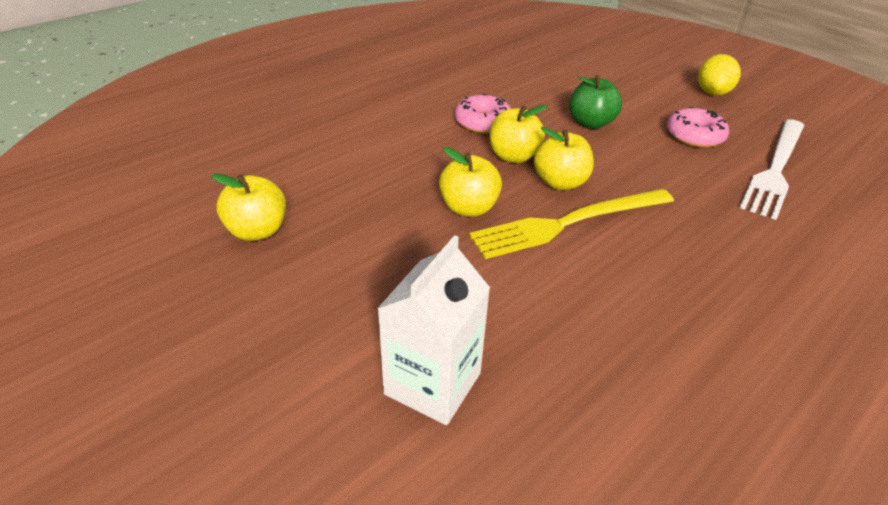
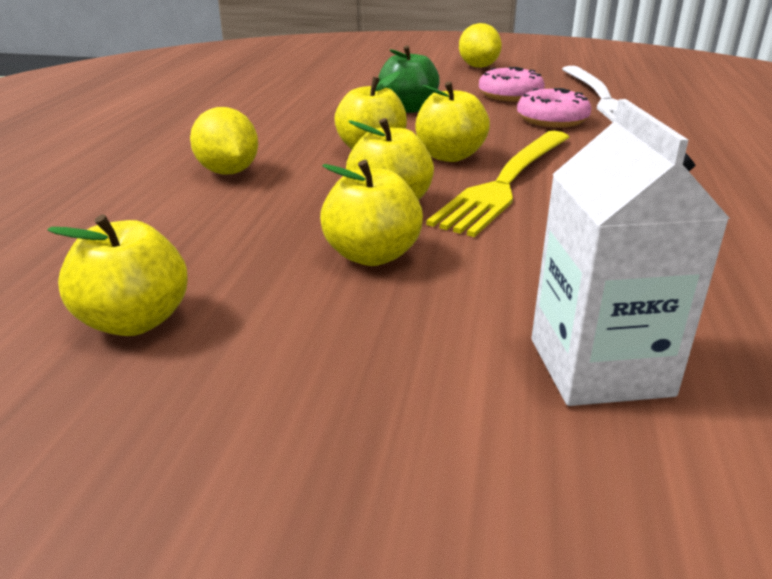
camera: 35 degrees left, 10 degrees down
(406, 141) = (228, 172): none -> yellow lemon
(410, 244) = (372, 255): none -> yellow apple
(483, 122) = (296, 135): pink donut -> pink donut (552, 119)

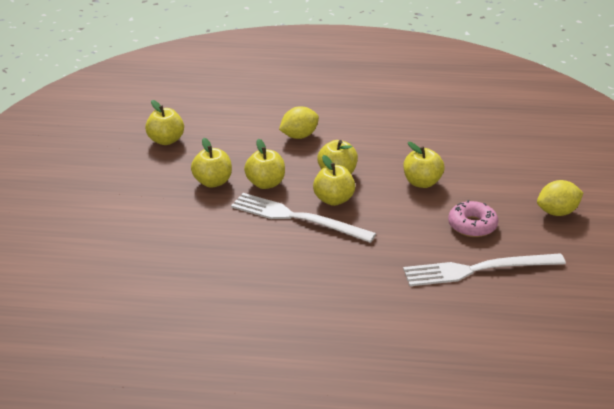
camera: 85 degrees right, 5 degrees up
(408, 109) = (422, 182): green apple -> yellow apple
(506, 182) = (297, 218): yellow fork -> white fork
(552, 119) = (415, 241): pink donut -> none
(600, 367) = (133, 231): white carton -> none

